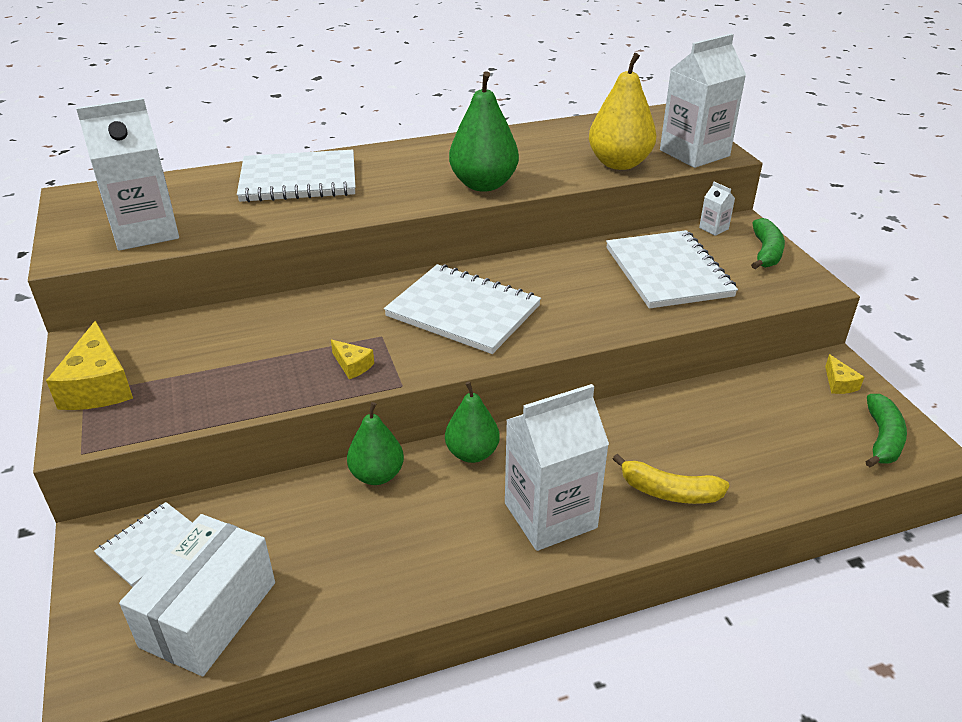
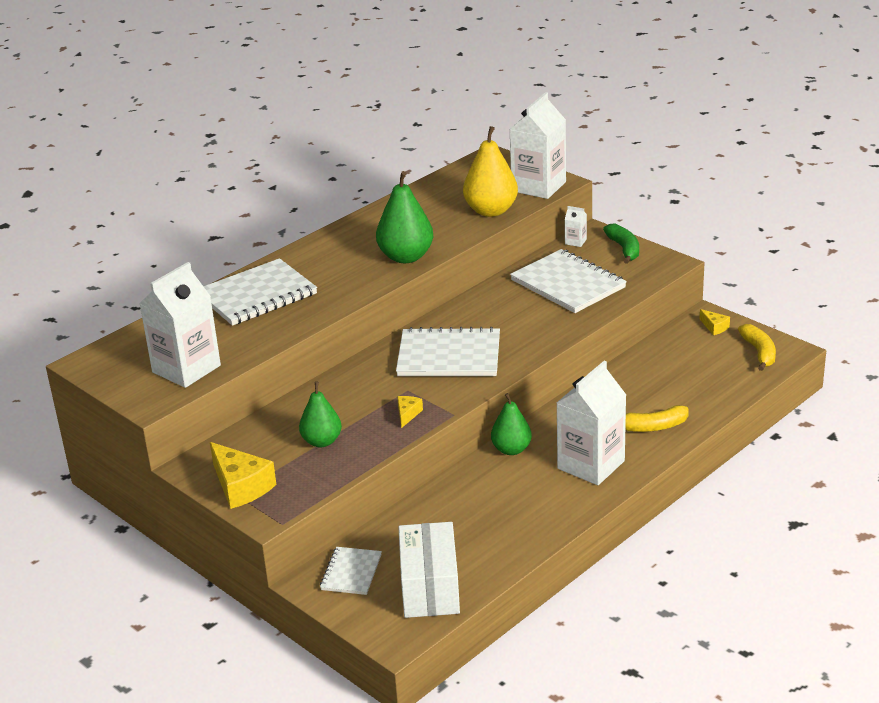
camera: 25 degrees left, 5 degrees down
(352, 365) = (407, 414): yellow cheese -> yellow cheese turned 90 degrees counterclockwise
(377, 475) = (460, 483): green pear -> green pear (322, 441)
(882, 439) = (759, 352): green banana -> yellow banana

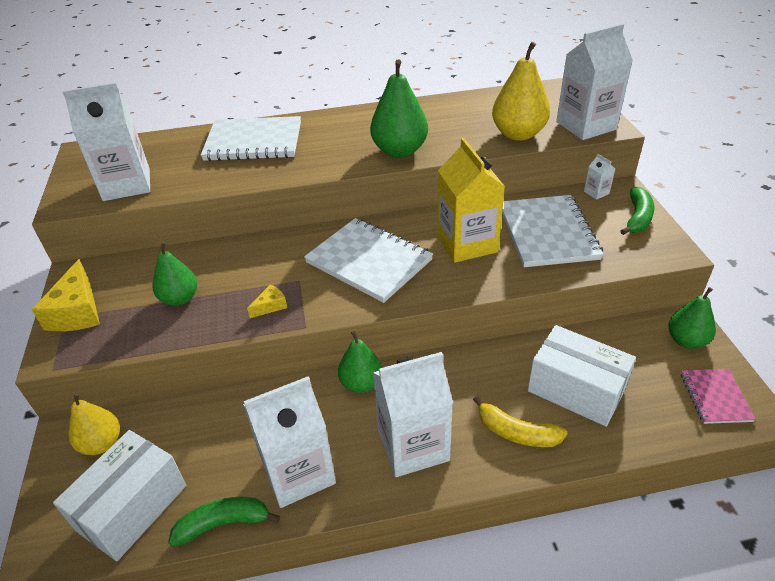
camera: 35 degrees right, 10 degrees up
(351, 572) = (102, 443): white notebook -> yellow pear
(509, 562) = (223, 523): none -> green banana
(513, 314) = (467, 243): none -> yellow carton
(527, 514) = (298, 472): none -> white carton
(668, 387) = (576, 390): none -> white box
(714, 327) = (686, 340): yellow cheese -> green pear
(759, 352) = (715, 397): yellow banana -> pink notebook

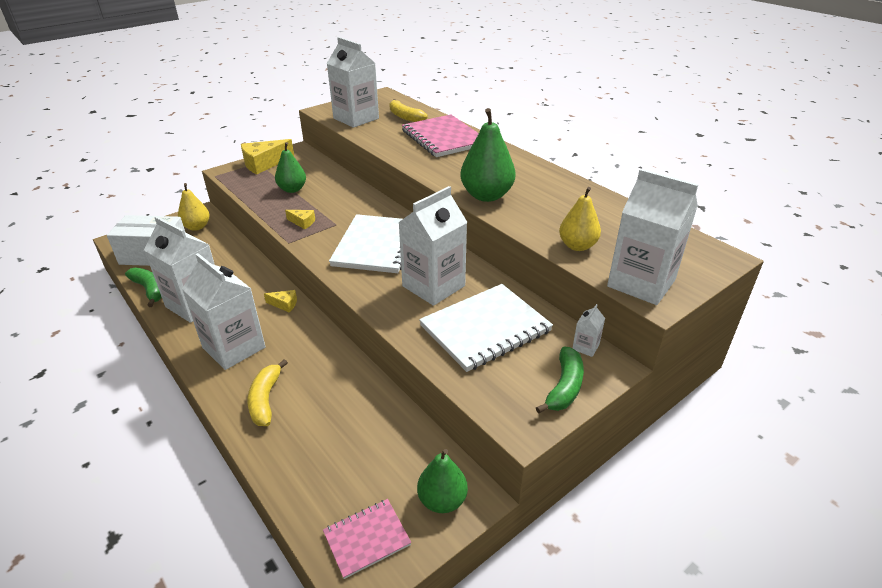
camera: 60 degrees right, 5 degrees down
(169, 151) = (405, 117): none -> yellow banana
(253, 142) = (443, 138): white notebook -> pink notebook
(361, 383) = (284, 304): green pear -> yellow cheese
(467, 243) = (433, 286): yellow carton -> white carton
(518, 134) = (577, 246): yellow pear -> yellow pear, size x0.65
(576, 390) = (329, 426): white box -> none
(637, 218) = (564, 387): green banana -> green banana turned 60 degrees counterclockwise

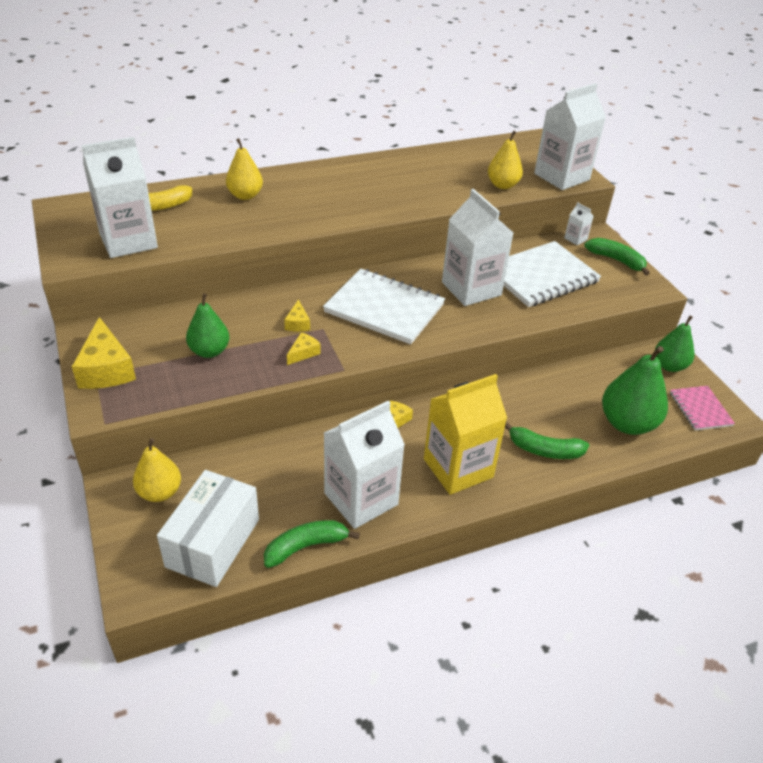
camera: 75 degrees left, 5 degrees up
(234, 347) = (458, 468): white carton -> yellow carton
(265, 400) = (545, 450): yellow banana -> green banana
(338, 213) = (297, 323): none -> yellow cheese
(443, 138) = (245, 195): pink notebook -> yellow pear
(485, 329) = (541, 276): white notebook -> white notebook turned 75 degrees clockwise
(486, 195) = (396, 203): green pear -> green pear (627, 423)

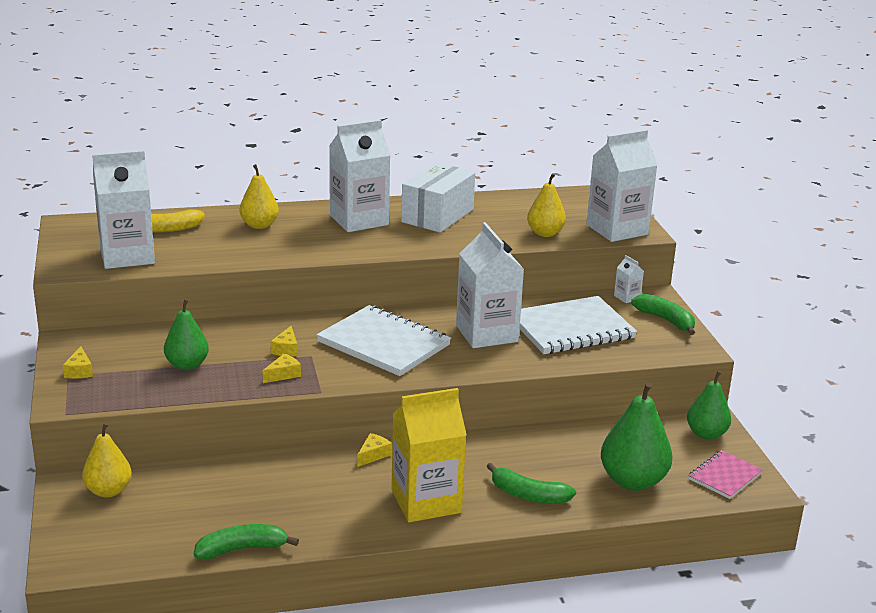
camera: 10 degrees right, 15 degrees down
(106, 369) = (79, 371): yellow cheese -> yellow cheese, size x0.50
(213, 543) = (150, 536): white box -> white box (437, 216)
(361, 499) = (312, 516): white carton -> white carton (359, 220)
(700, 409) = (724, 476): pink notebook -> pink notebook turned 45 degrees clockwise

